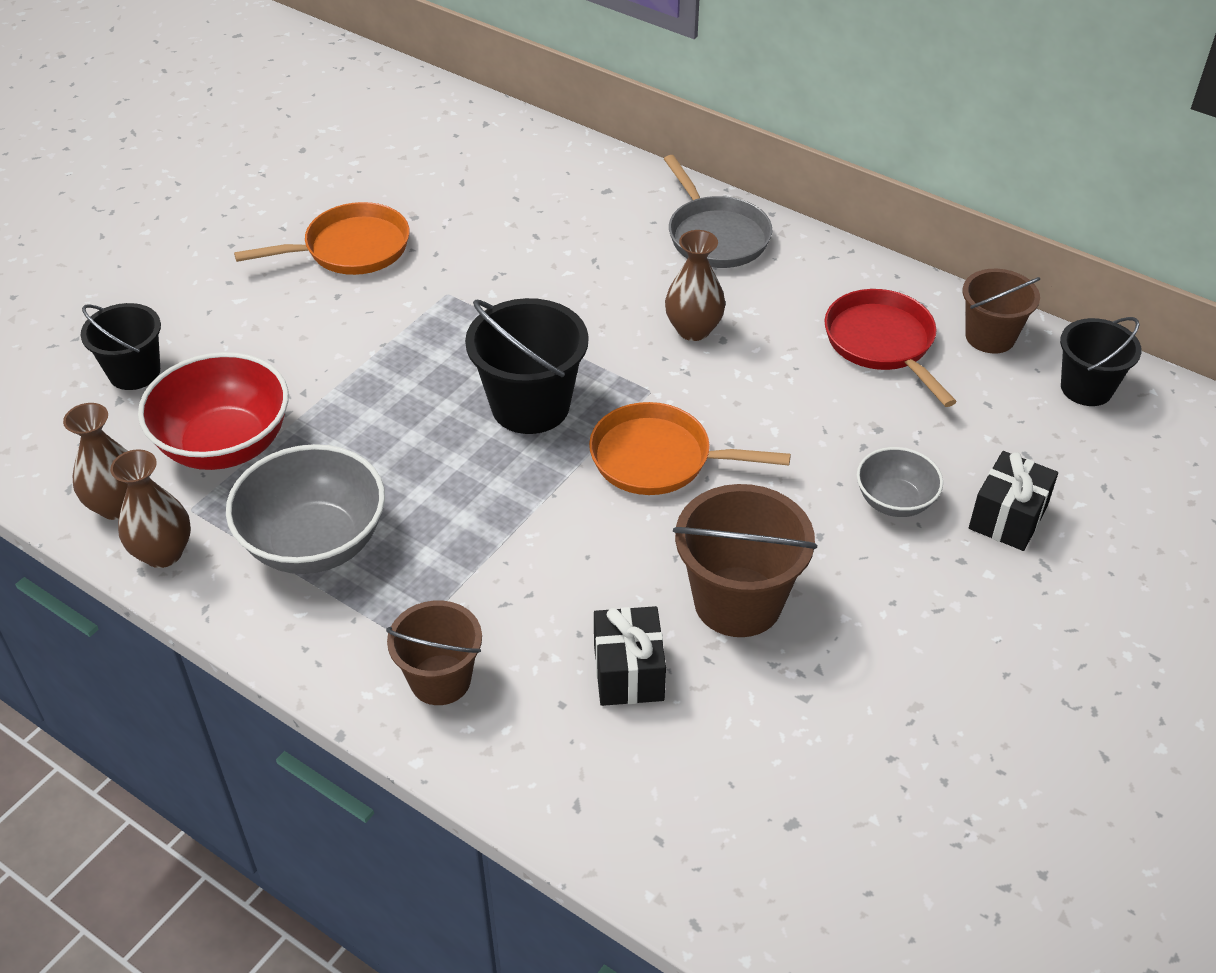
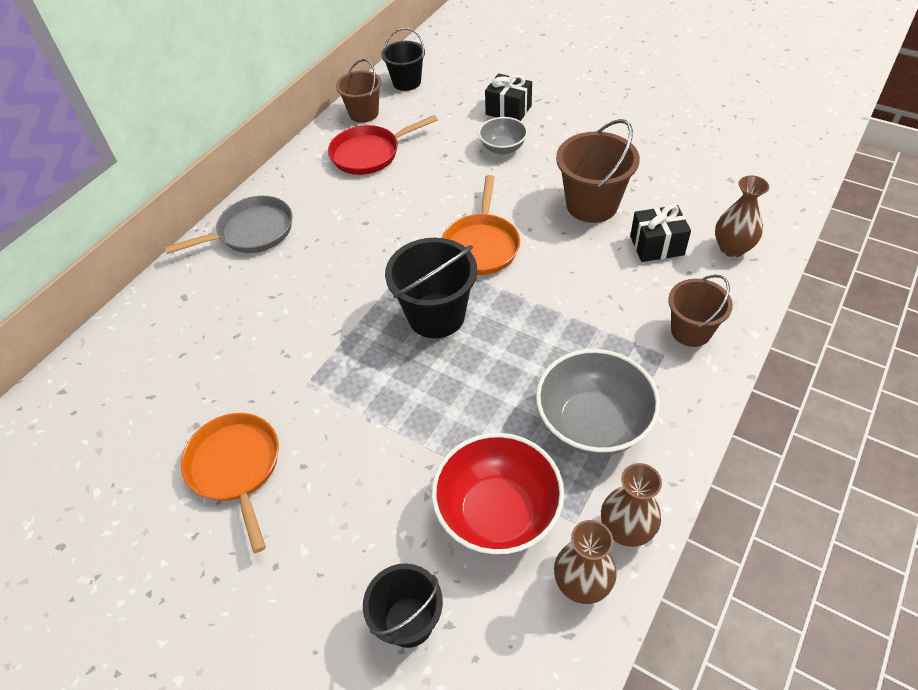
camera: 90 degrees left, 5 degrees up
(693, 330) = (354, 237): brown vase -> brown vase (732, 248)

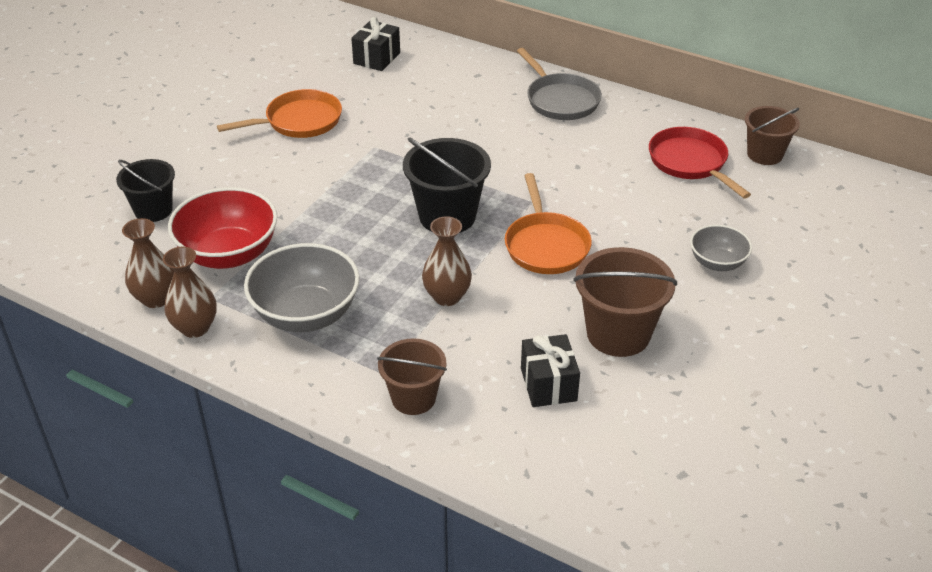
camera: 85 degrees right, 10 degrees down
(406, 82) = (837, 183): black bucket -> none
(481, 245) = (545, 245): orange pan -> orange pan turned 105 degrees counterclockwise
(508, 110) = (798, 268): black gift -> black gift (376, 58)
(732, 248) = (545, 454): brown vase -> brown vase (447, 296)

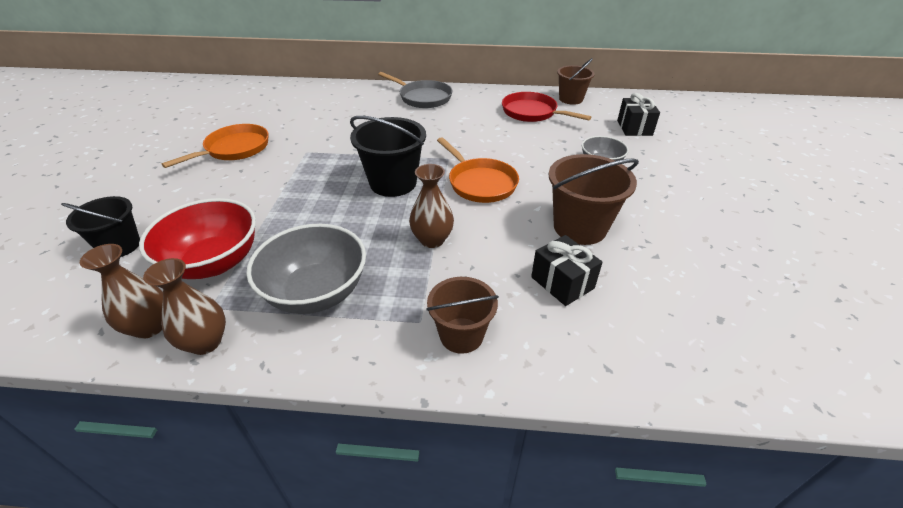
camera: 25 degrees left, 0 degrees up
(376, 58) = (277, 100): black gift -> black gift (634, 128)

